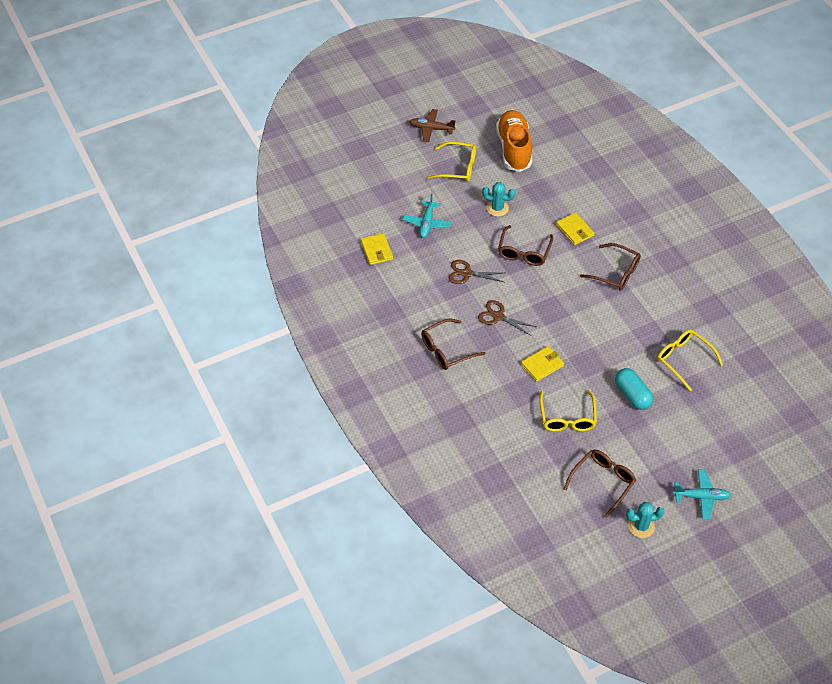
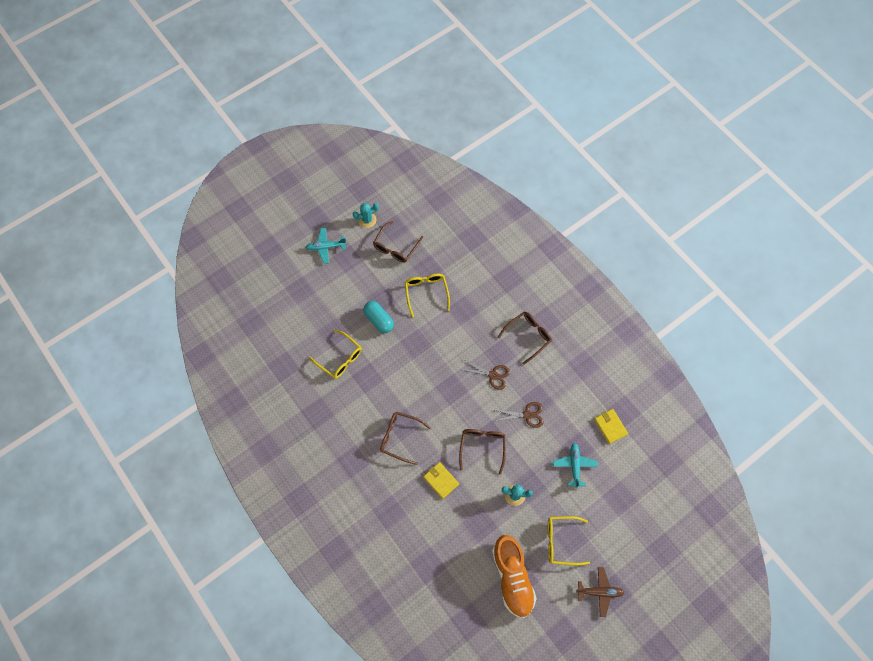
camera: 170 degrees right, 15 degrees up
(542, 365) = (451, 335): yellow wallet -> none

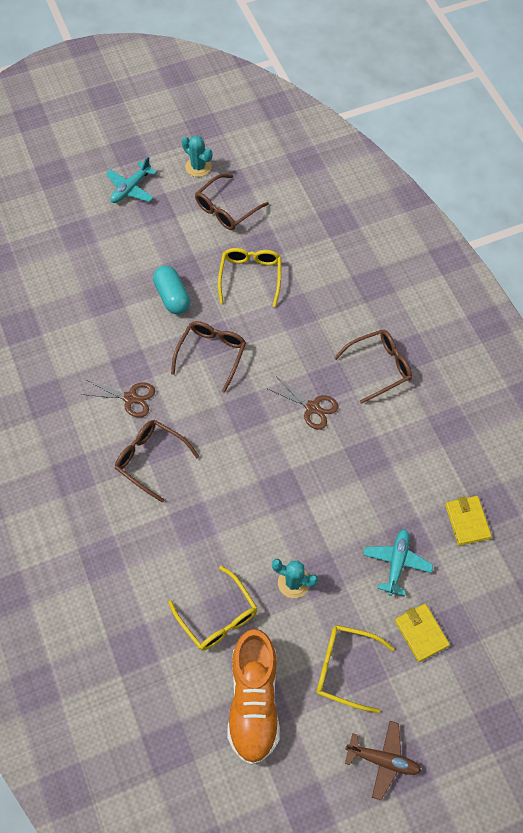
camera: 15 degrees right, 5 degrees down
(326, 247) = (131, 188): turquoise plane -> turquoise plane turned 60 degrees counterclockwise
(340, 358) = (101, 334): yellow glasses -> yellow glasses (218, 616)
(367, 220) = (198, 167): turquoise cactus -> turquoise cactus turned 45 degrees clockwise
(440, 480) = (190, 533): yellow wallet -> yellow wallet (421, 633)
(482, 447) = (266, 502): brown glasses -> brown glasses (211, 354)
(527, 415) = (346, 474): brown scissors -> brown scissors (130, 398)

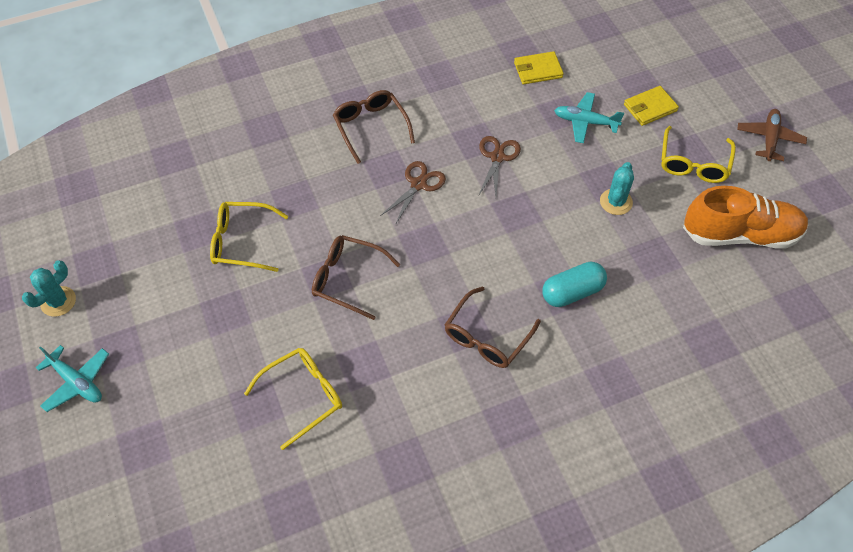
camera: 90 degrees left, 5 degrees down
(130, 398) = (405, 363): brown scissors -> brown scissors (497, 157)
(172, 297) = (262, 323): turquoise capsule -> turquoise capsule (572, 292)
(218, 616) = (661, 266): yellow glasses -> yellow glasses (303, 396)
(226, 209) = (135, 268): brown glasses -> none

